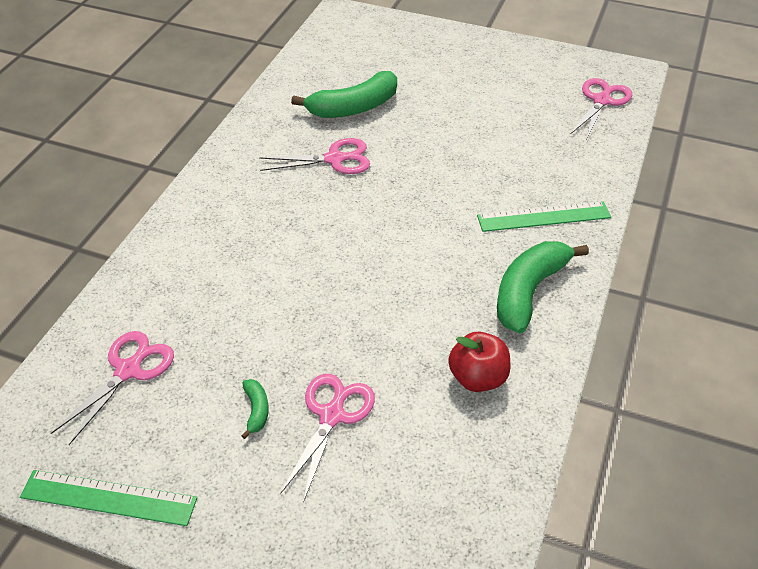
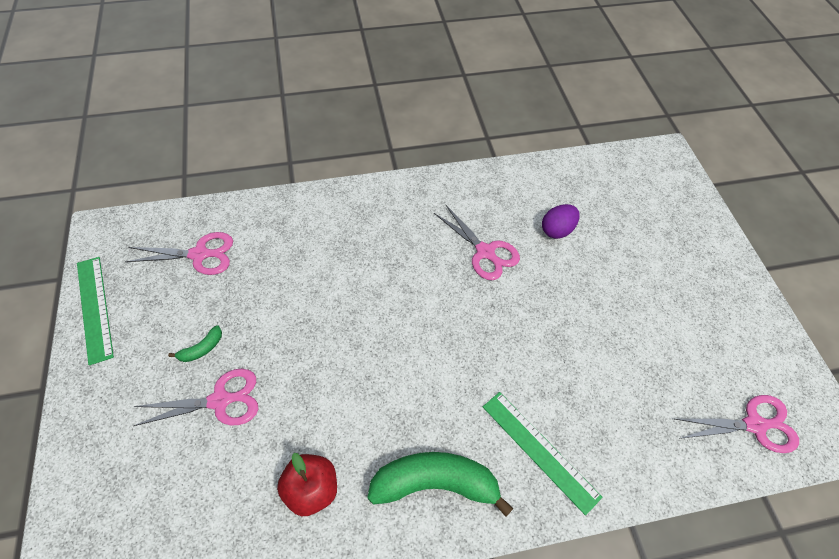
camera: 55 degrees right, 10 degrees up
(354, 107) = (557, 230): green banana -> purple egg

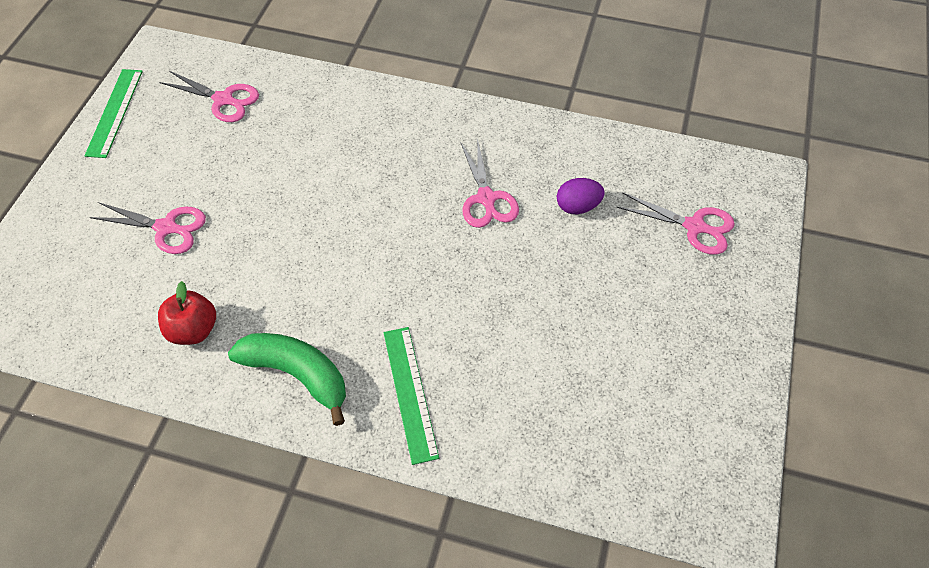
camera: 30 degrees right, 0 degrees up
(202, 349) = (177, 180): green banana -> none
(755, 425) = (647, 474): pink scissors -> pink scissors (695, 227)

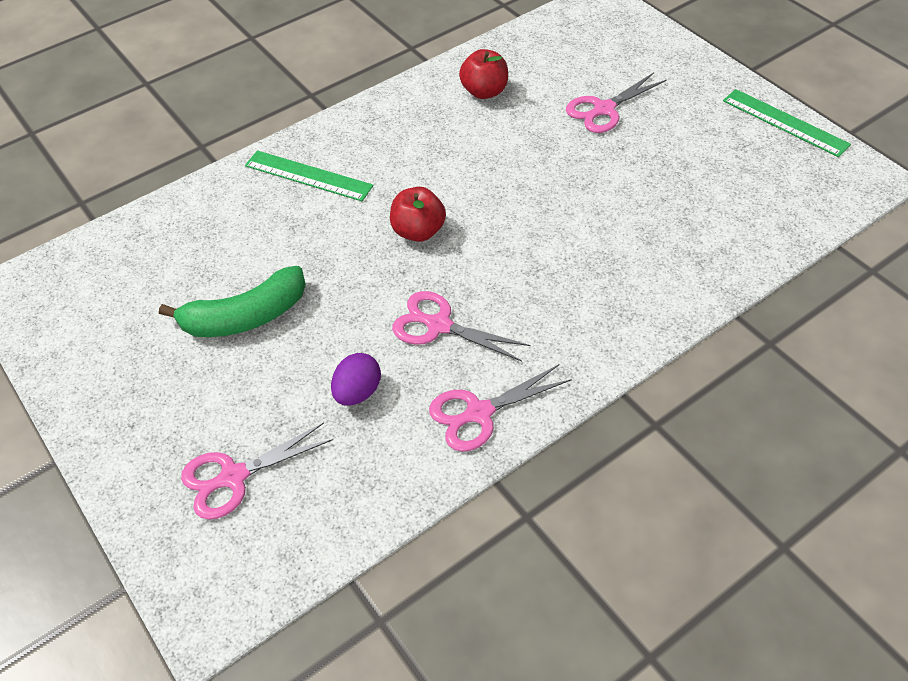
camera: 130 degrees right, 5 degrees down
(224, 100) = (747, 197): pink scissors -> pink scissors (478, 413)
(297, 374) = (389, 127): green banana -> green banana (245, 317)
(409, 266) = (418, 231): none -> red apple

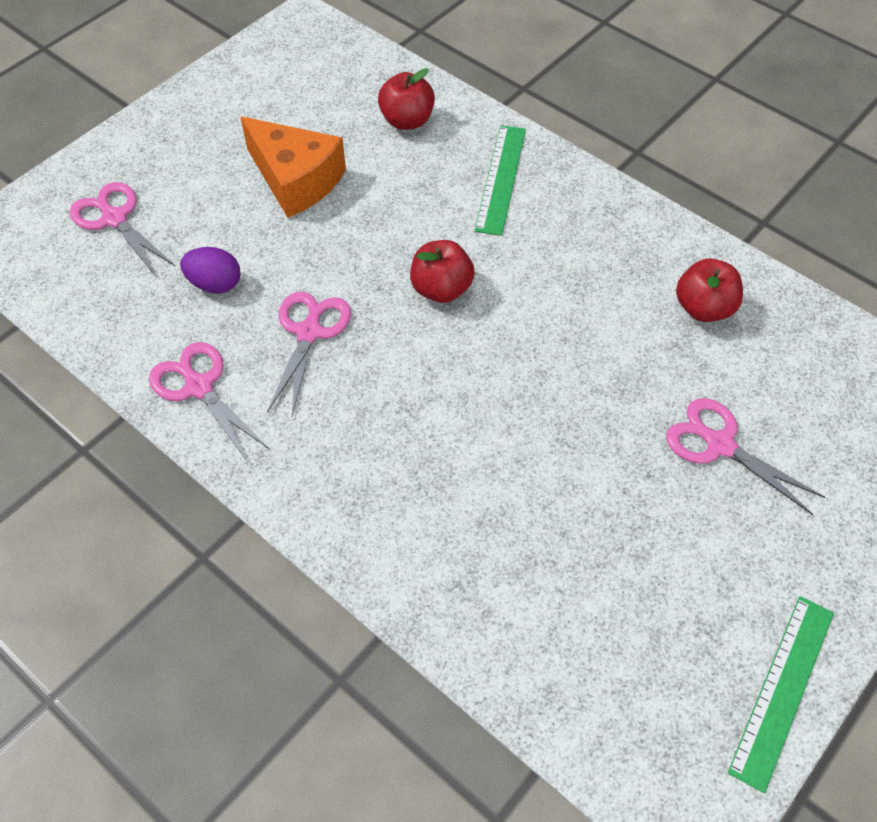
camera: 75 degrees right, 5 degrees up
(206, 226) = (407, 121): none -> red apple
(245, 317) = (296, 180): green banana -> orange cheese

